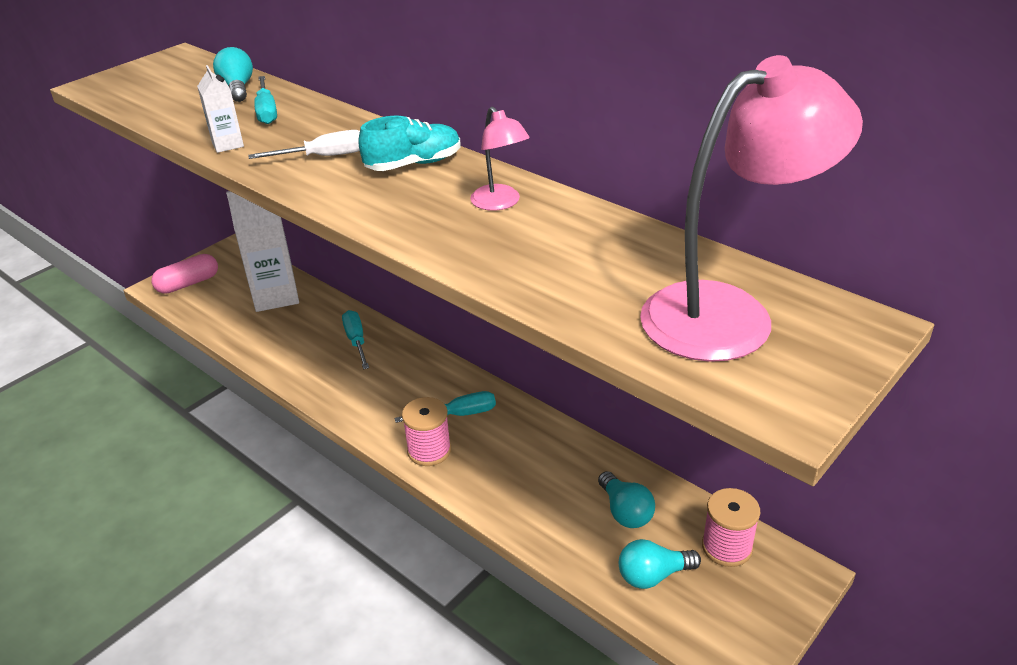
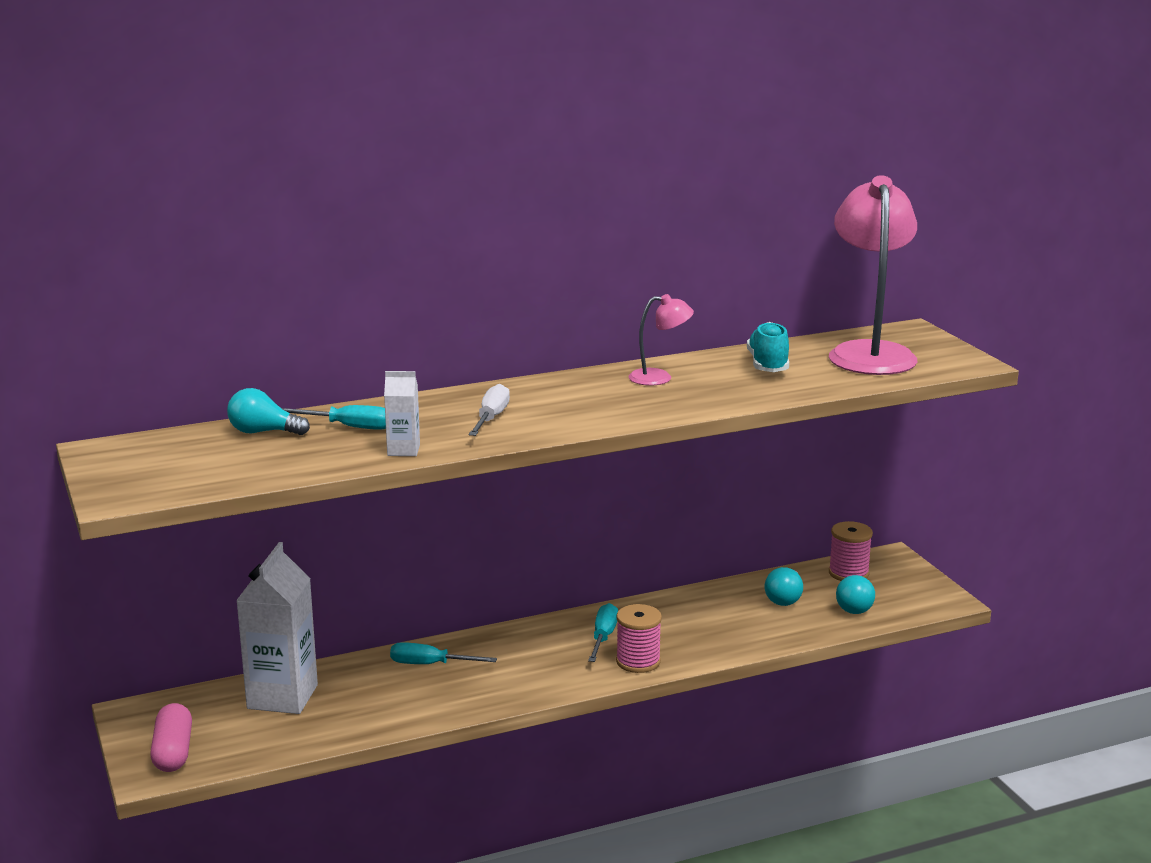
camera: 65 degrees left, 15 degrees down
(413, 164) = (554, 392): turquoise shoe -> turquoise shoe (768, 365)
(625, 511) = (784, 598): turquoise light bulb -> turquoise light bulb turned 105 degrees clockwise

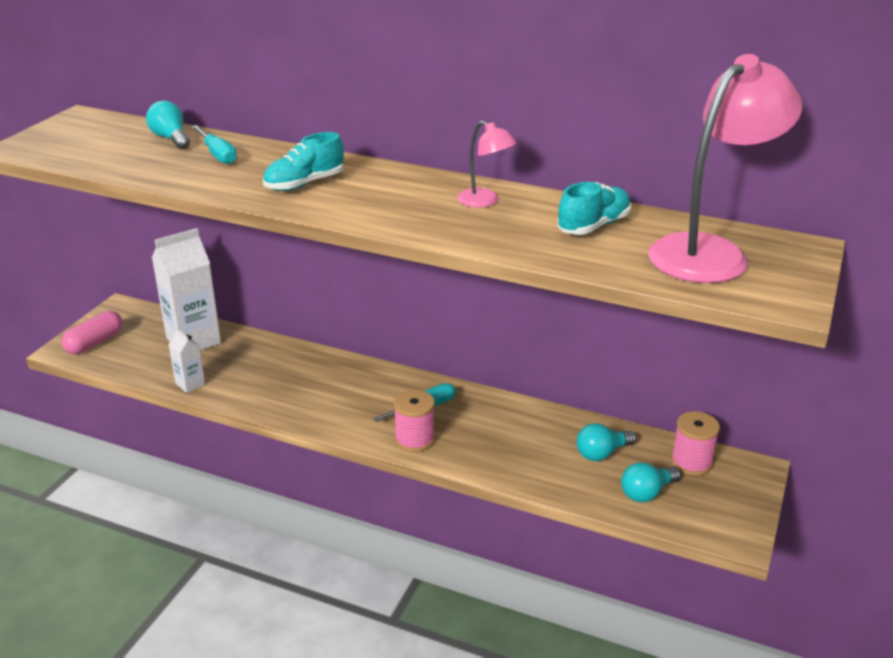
camera: 45 degrees right, 10 degrees up
(403, 450) = (204, 183): white carton -> white carton (190, 384)
(430, 664) = (296, 365): turquoise screwdriver -> none
(491, 418) = (304, 184): white screwdriver -> turquoise shoe

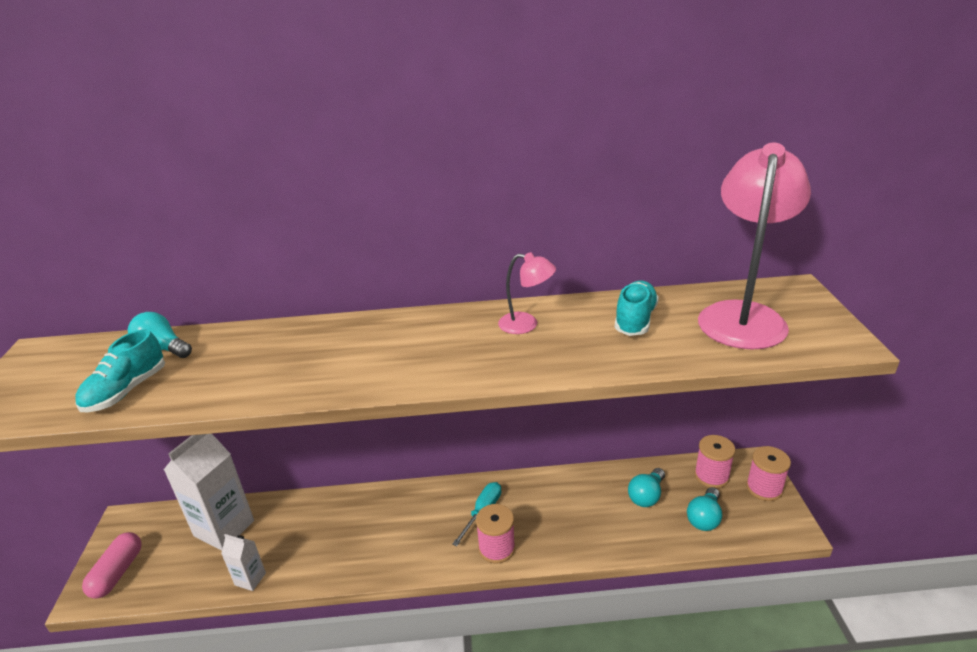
camera: 25 degrees left, 0 degrees up
(217, 154) = (229, 352): turquoise screwdriver -> none
(304, 184) = (347, 358): turquoise shoe -> turquoise shoe (126, 391)
(741, 493) = (764, 488): none -> pink spool

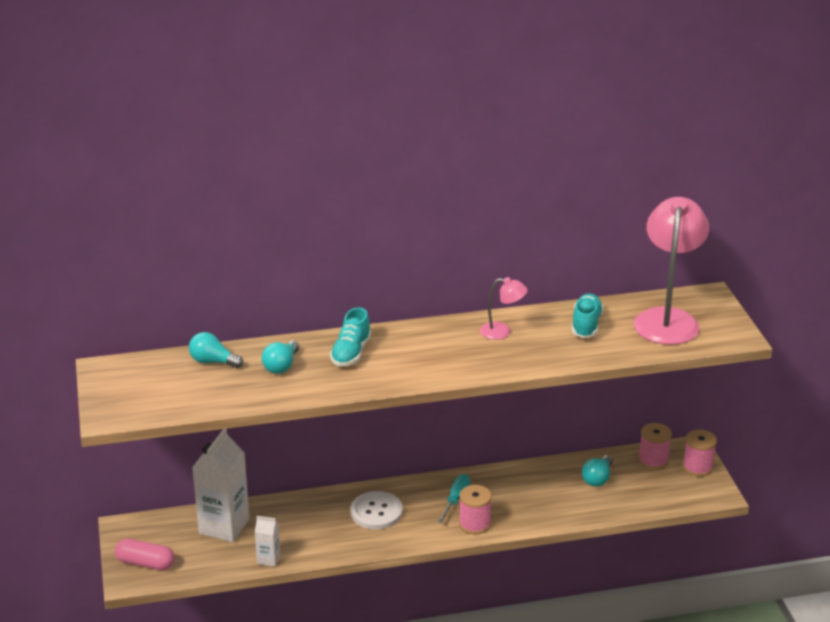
camera: 10 degrees left, 0 degrees up
(117, 573) = (145, 563): pink capsule -> pink capsule turned 75 degrees counterclockwise
(126, 391) = (210, 394): turquoise shoe -> turquoise shoe (351, 353)
(391, 522) = (376, 512): none -> white button
(704, 518) = (647, 492): turquoise light bulb -> turquoise light bulb (281, 366)

